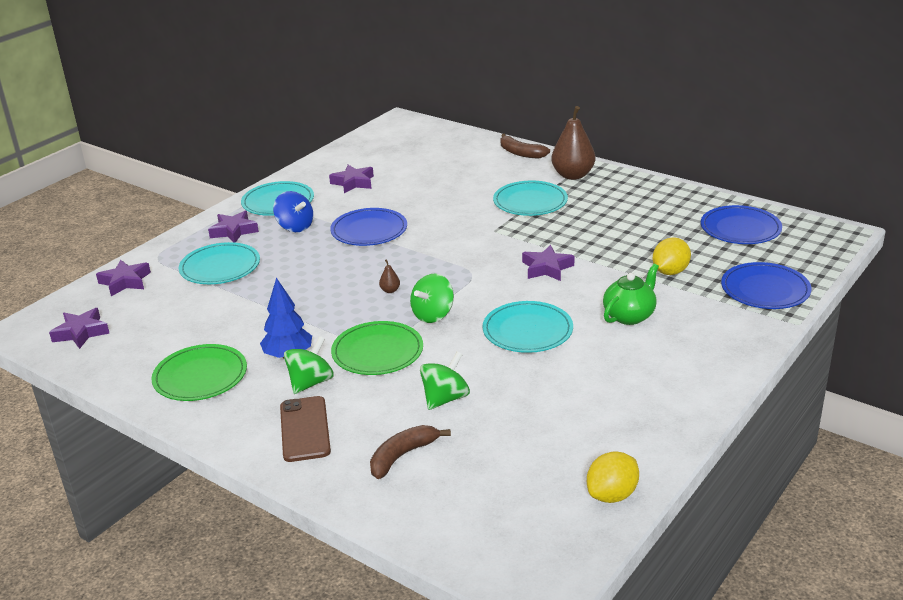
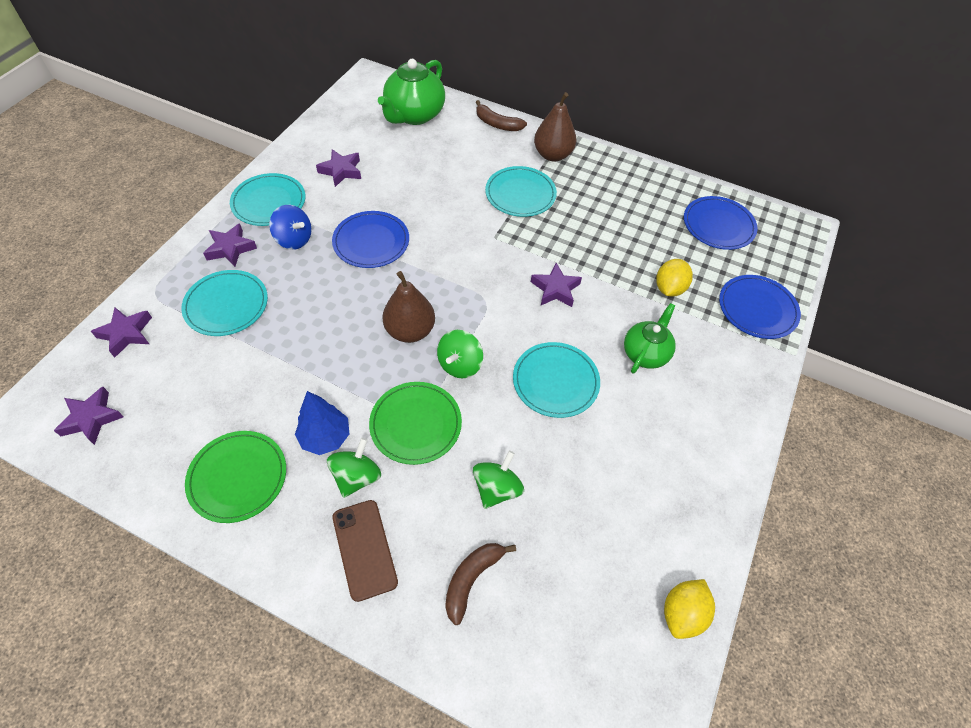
camera: 15 degrees left, 25 degrees up
(390, 290) = (410, 331): brown pear -> brown pear, size x2.47
(437, 146) = (414, 115): none -> green teapot

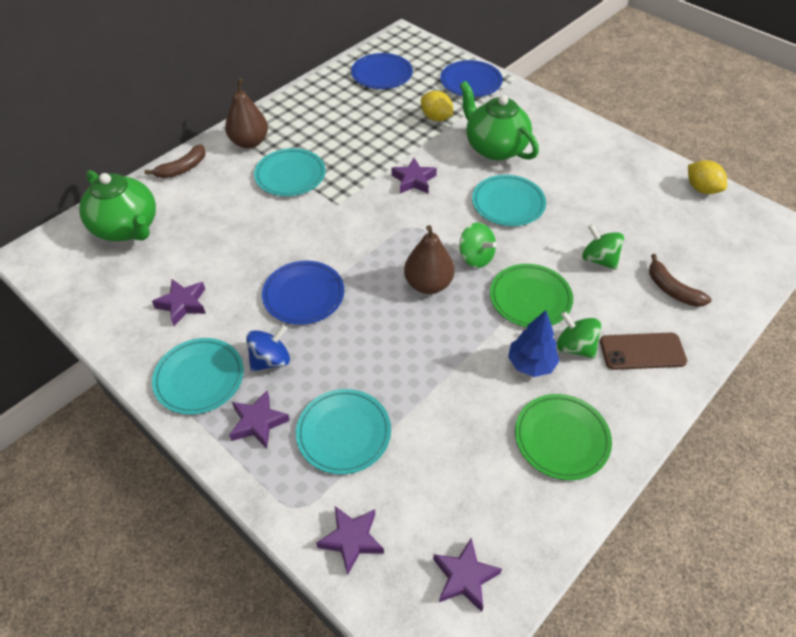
camera: 70 degrees left, 5 degrees down
(645, 353) = (494, 148): green teapot -> green teapot, size x1.58

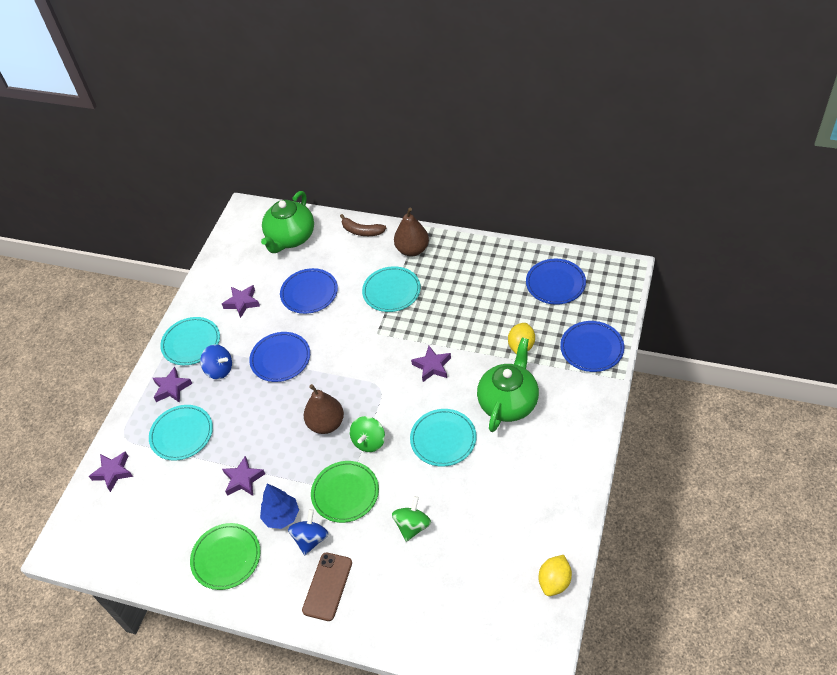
camera: 70 degrees right, 0 degrees up
(228, 239) = (309, 293): none -> blue plate
(464, 577) = (109, 539): purple star -> purple star (243, 479)
(575, 347) = (310, 539): green spinning top -> blue spinning top
(642, 351) = (327, 586): brown phone -> brown phone turned 45 degrees clockwise
(672, 289) = (406, 590): brown banana -> none

